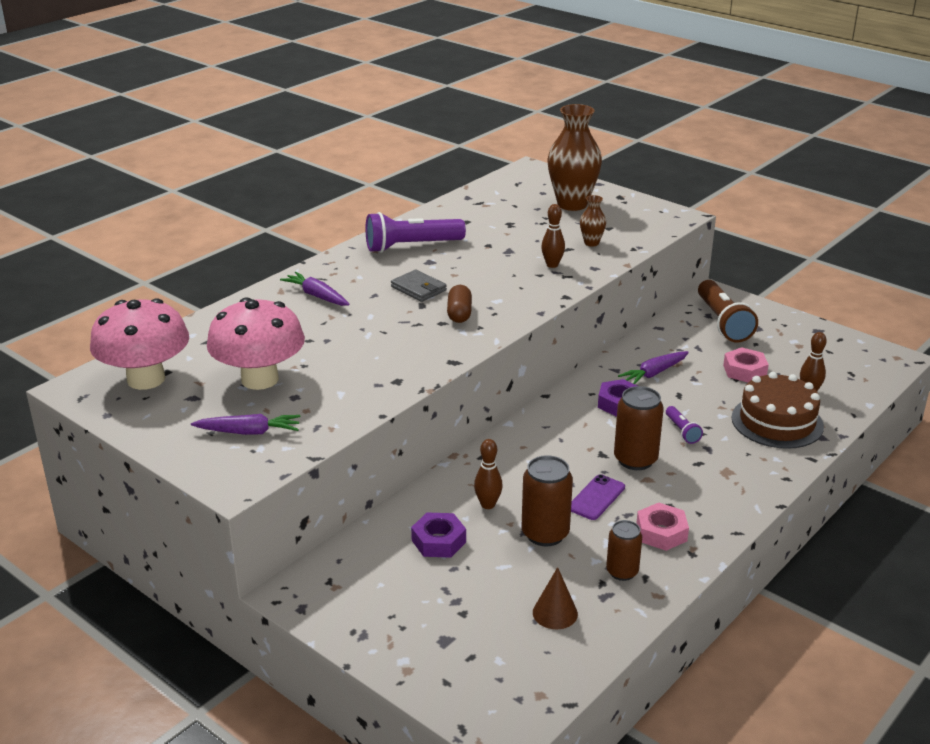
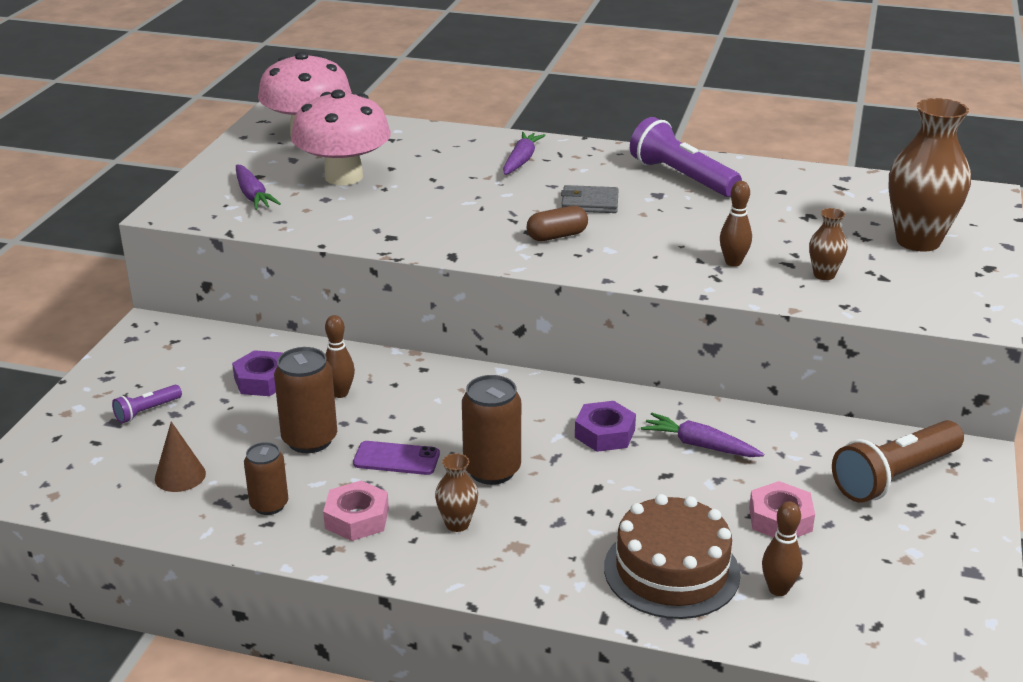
camera: 65 degrees right, 0 degrees up
(418, 288) = (589, 203): grey wallet -> grey wallet turned 75 degrees clockwise
(682, 431) = (582, 493): purple flashlight -> purple flashlight (146, 411)
(690, 490) = (457, 524): none -> brown vase

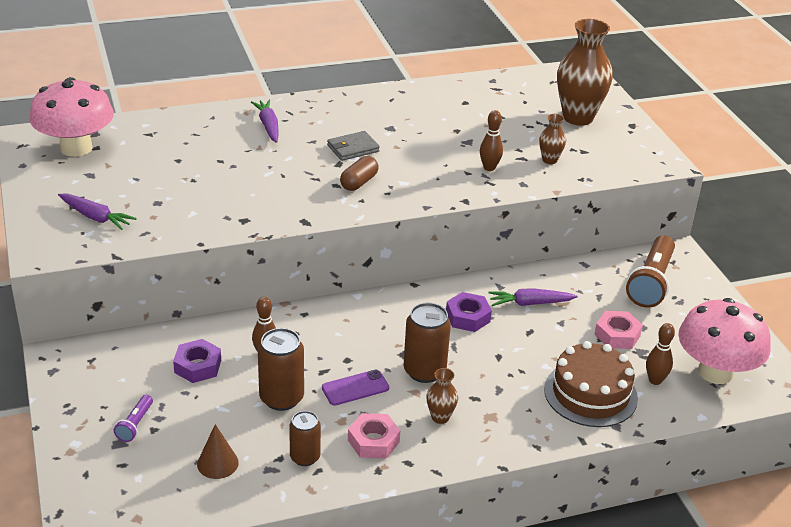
camera: 35 degrees left, 5 degrees up
(344, 177) = (150, 179): pink mushroom -> pink mushroom (715, 372)
(681, 177) = (392, 109): purple flashlight -> none

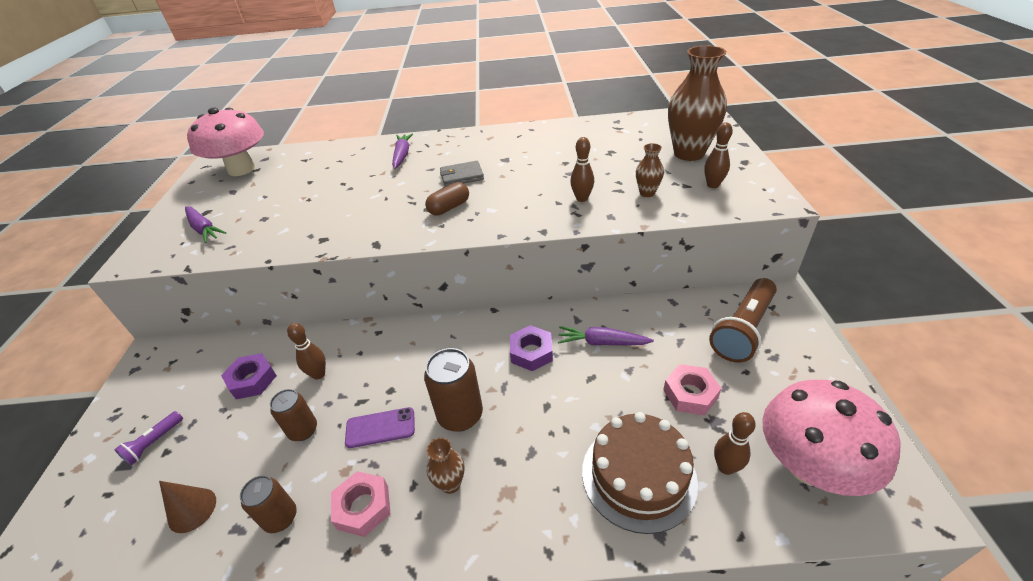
camera: 20 degrees right, 5 degrees up
(281, 398) = (303, 430): brown can -> brown can, size x0.65
(608, 150) = (713, 185): none -> brown bowling pin

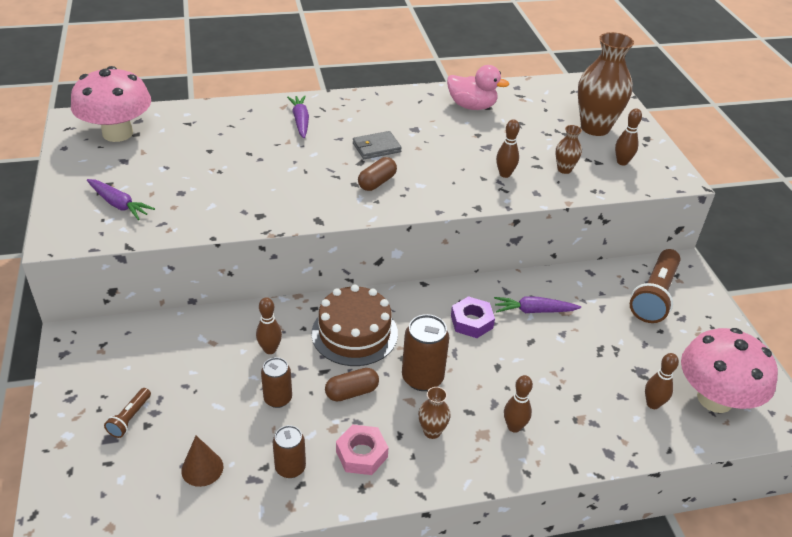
camera: 15 degrees left, 0 degrees up
(154, 443) = (129, 418): purple flashlight -> brown flashlight
(252, 380) = (203, 358): purple nut -> none
(380, 428) = (352, 392): purple phone -> brown capsule
(547, 485) = (514, 427): none -> brown bowling pin
(567, 138) = (472, 106): none -> pink duck
(638, 476) = (586, 415): brown cake -> brown cake (354, 333)
(690, 394) = (617, 351): pink nut -> none

